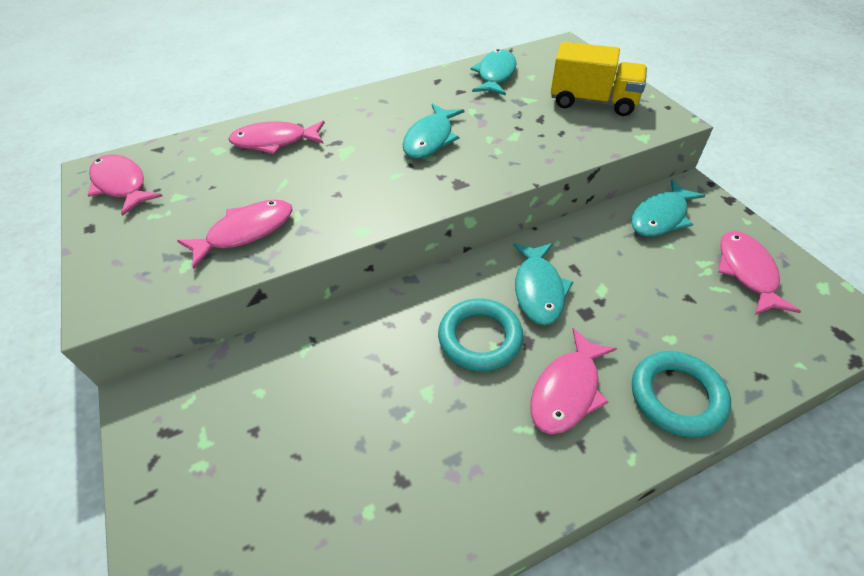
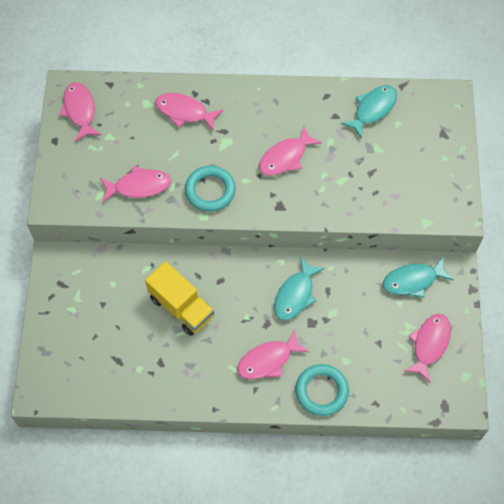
camera: 25 degrees right, 15 degrees up
(430, 139) = (285, 157): turquoise fish -> pink fish
(480, 338) = (242, 309): turquoise ring -> turquoise ring (210, 191)
(593, 102) = (420, 173): yellow truck -> yellow truck (181, 307)

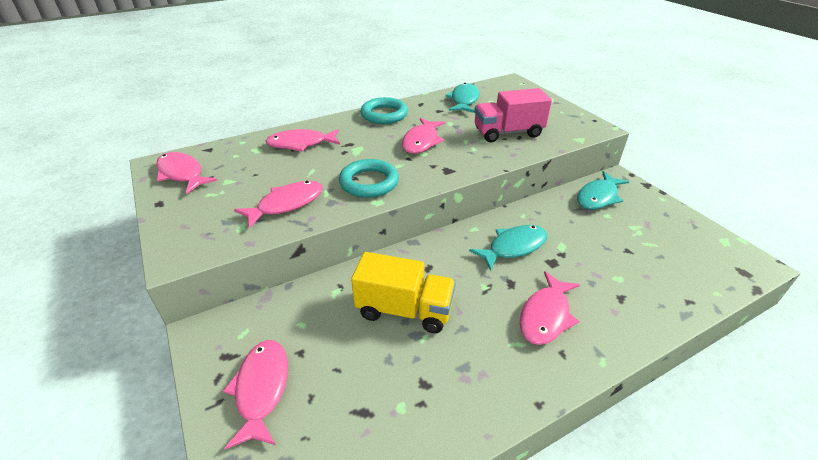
camera: 30 degrees left, 25 degrees down
(295, 294) = (513, 247): turquoise fish -> turquoise fish turned 120 degrees counterclockwise
(321, 391) = (629, 317): turquoise ring -> turquoise ring (384, 114)
(370, 182) = (508, 133): none -> pink truck
(429, 344) = (667, 232): pink fish -> pink fish (261, 389)

